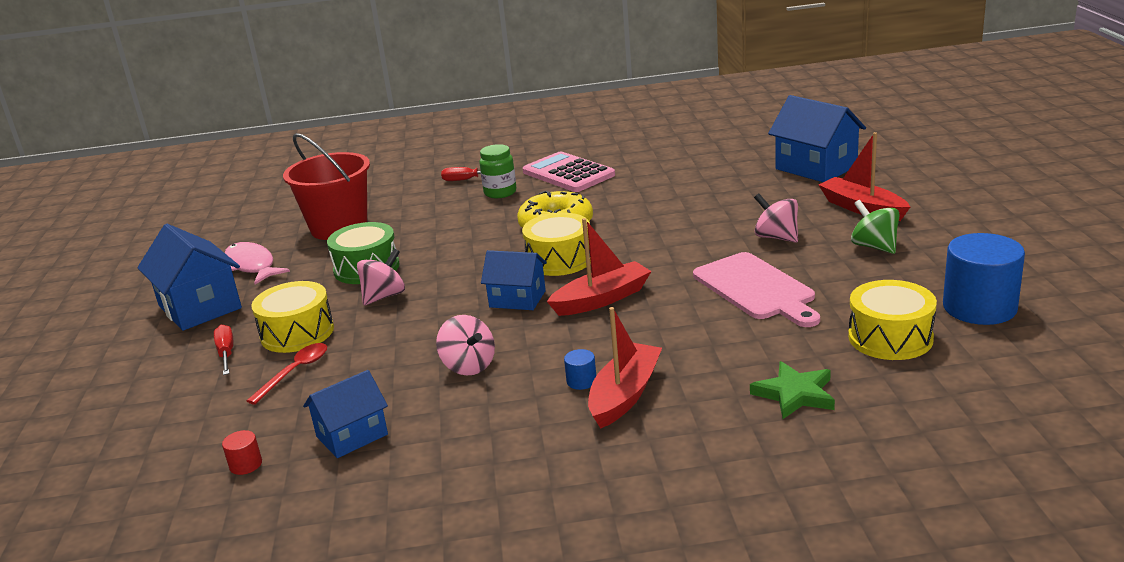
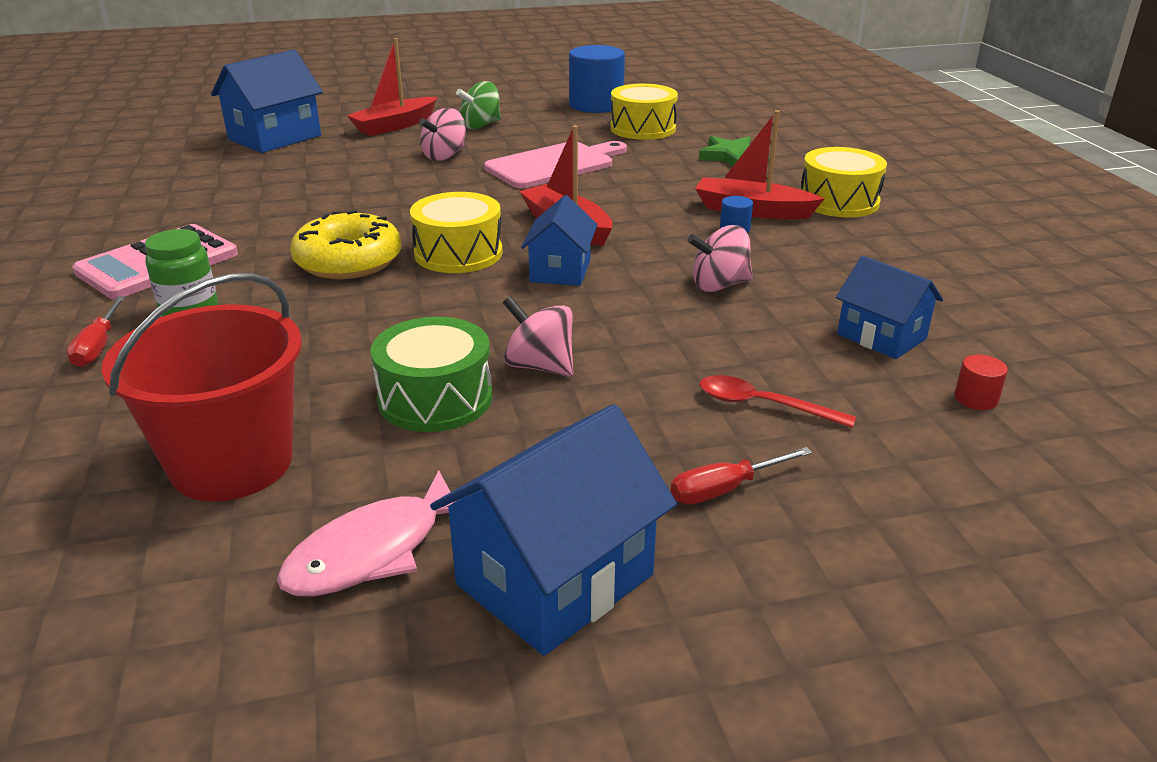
camera: 100 degrees left, 5 degrees up
(297, 333) = (652, 427): yellow drum -> yellow drum (839, 201)
(468, 366) = (719, 285): pink spinning top -> pink spinning top turned 150 degrees counterclockwise

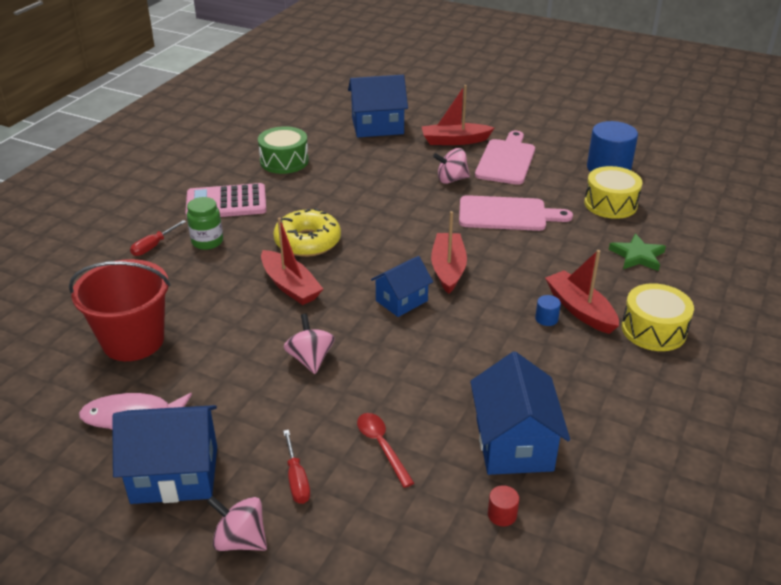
camera: 40 degrees right, 5 degrees up
(394, 309) = (290, 286): none -> red boat
(435, 398) = (244, 352): green drum -> green drum (284, 161)
(458, 253) = (366, 262): yellow drum -> none
(480, 125) = (506, 160): green spinning top -> pink cutting board
(719, 285) = (474, 356): pink spinning top -> pink spinning top (240, 540)
(725, 489) = (297, 479): red screwdriver -> red screwdriver turned 120 degrees counterclockwise
(881, 336) = (514, 444): blue house -> blue house, size x1.58

